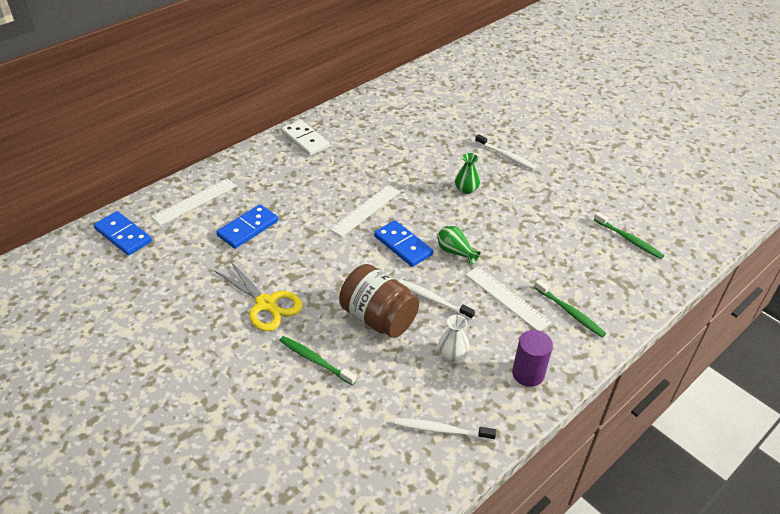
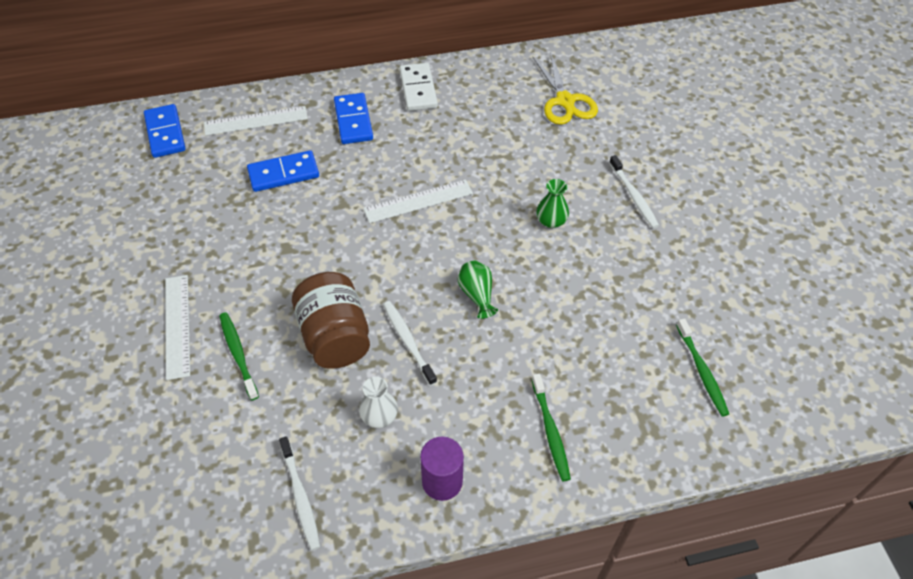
camera: 30 degrees right, 10 degrees up
(266, 304) = (238, 268): yellow scissors -> yellow scissors (565, 101)
(403, 245) = (425, 261): blue domino -> blue domino (353, 121)
(441, 430) = (300, 497): white toothbrush -> white toothbrush turned 150 degrees counterclockwise
(507, 298) = (491, 378): white ruler -> white ruler (177, 325)

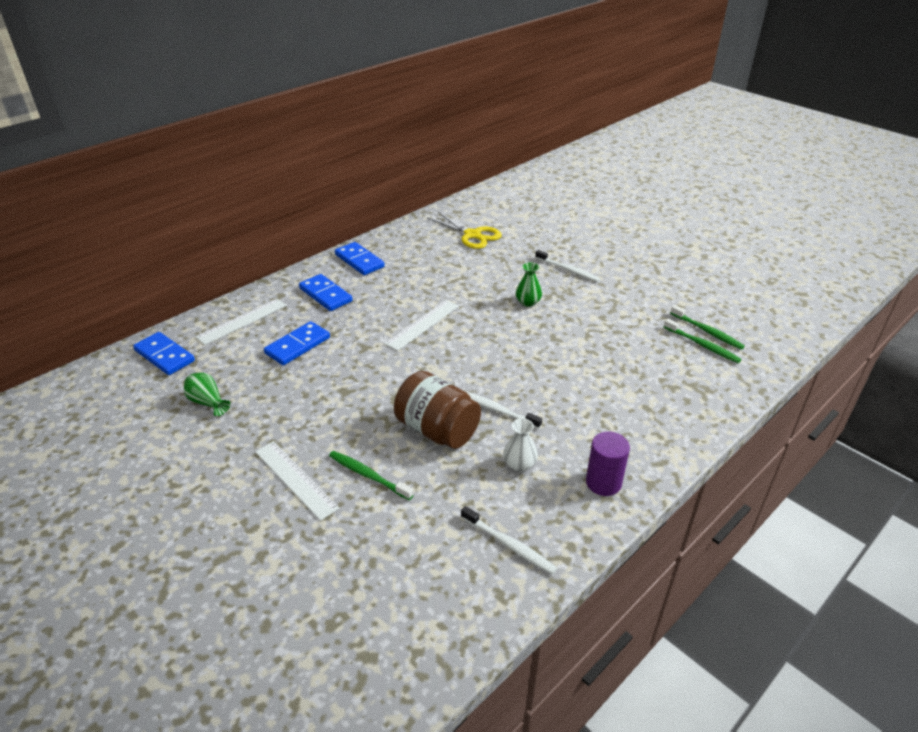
camera: 30 degrees left, 15 degrees down
(418, 89) = (359, 261): white domino -> blue domino
(477, 295) = (519, 362): green vase -> green vase (208, 402)
(550, 431) = (645, 419): green toothbrush -> green toothbrush (707, 332)

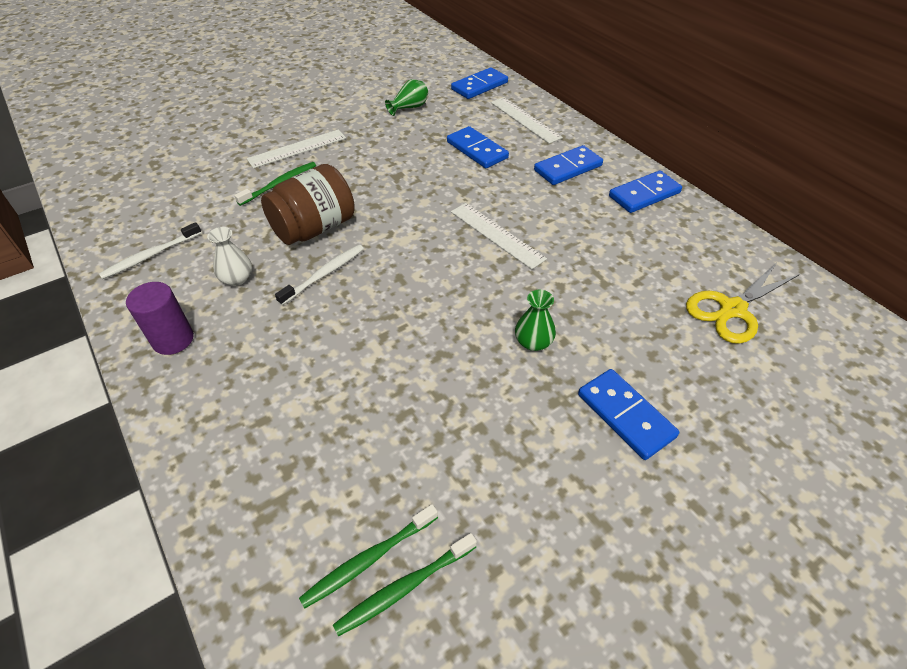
camera: 100 degrees right, 10 degrees up
(568, 270) = (625, 415): white toothbrush -> blue domino

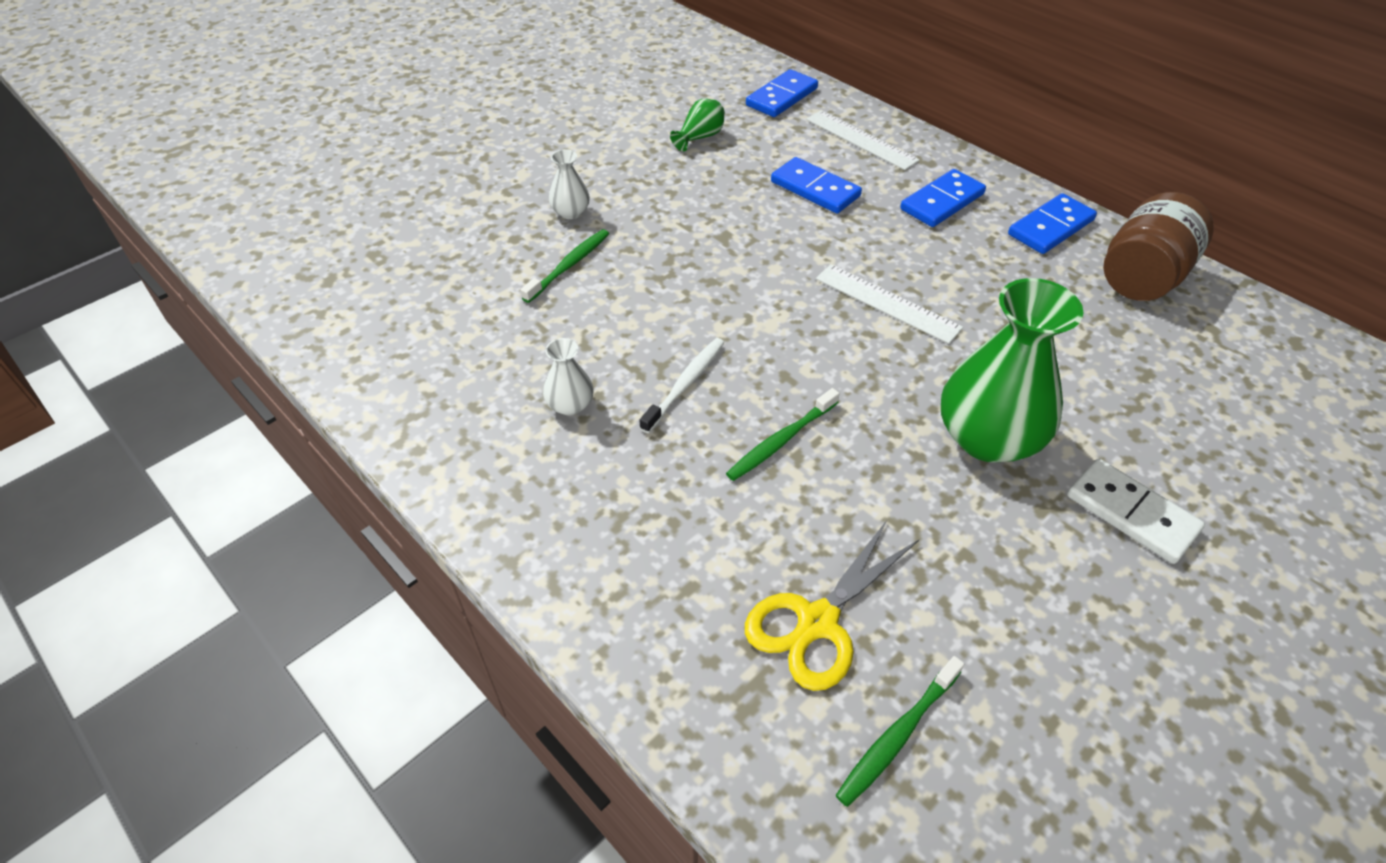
camera: 10 degrees left, 0 degrees up
(150, 256) = (434, 389): white toothbrush -> none
(173, 339) = (521, 499): purple cylinder -> none
(297, 148) = (571, 212): white ruler -> white vase
(314, 228) = (644, 323): brown jar -> brown jar (1141, 277)
(404, 588) = (953, 761): green toothbrush -> green toothbrush (780, 441)
(533, 342) = (988, 438): green vase -> green vase, size x2.20
(625, 415) = (1131, 513): blue domino -> white domino
(732, 309) = (1208, 364): yellow scissors -> yellow scissors (818, 622)

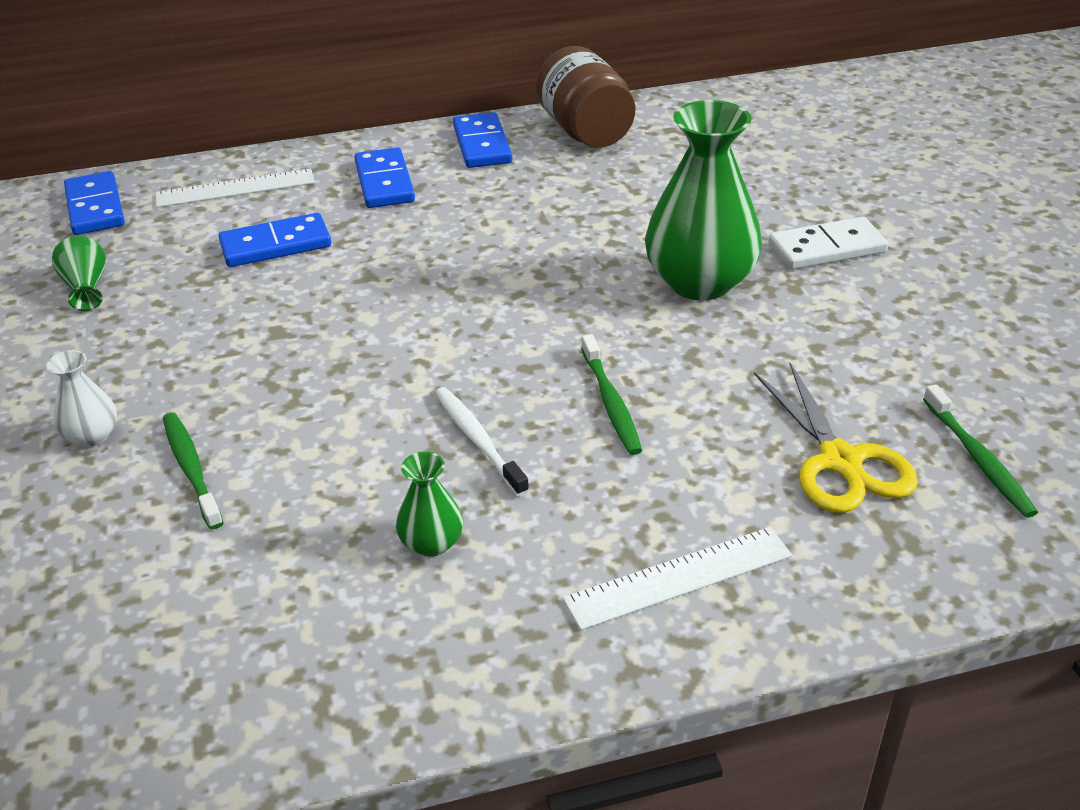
camera: 60 degrees left, 10 degrees down
(570, 405) = (431, 543): white vase -> green vase
(887, 303) = (487, 268): white ruler -> white ruler (678, 577)

